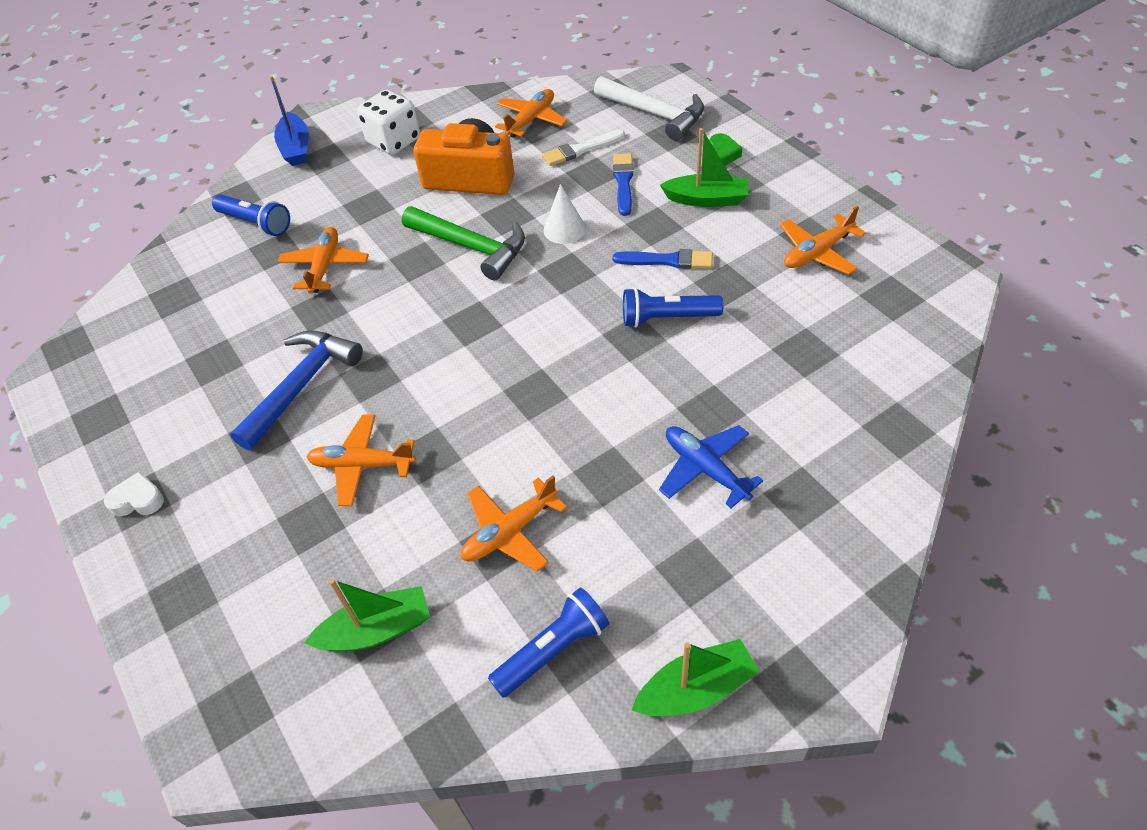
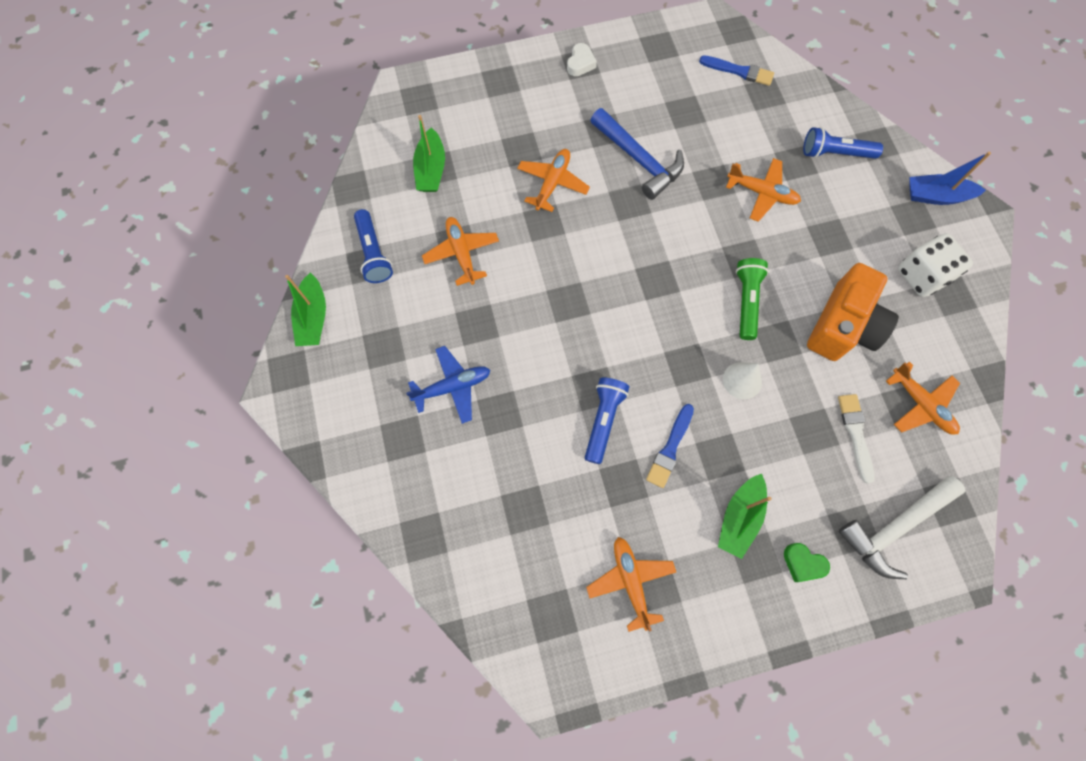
camera: 105 degrees right, 20 degrees up
(256, 223) = (835, 153): blue flashlight -> blue flashlight turned 45 degrees clockwise
(471, 247) = (746, 301): green hammer -> green flashlight
(623, 182) = (791, 453): blue brush -> blue brush (739, 71)

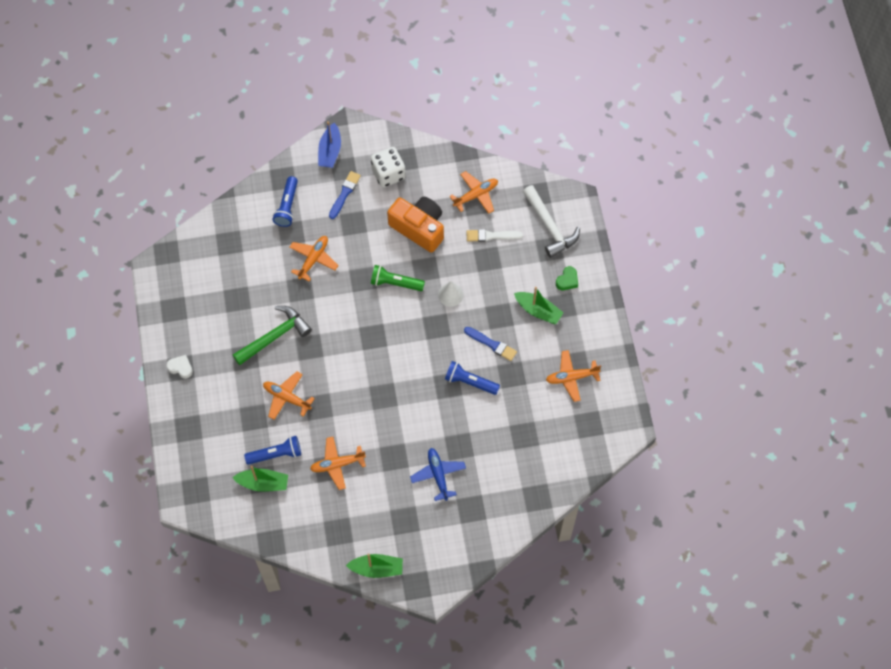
camera: 85 degrees left, 5 degrees down
(373, 253) = (330, 526): blue flashlight -> blue flashlight (276, 454)
(638, 159) = (274, 336): blue hammer -> green hammer
(739, 71) = (206, 256): blue brush -> blue brush (344, 193)

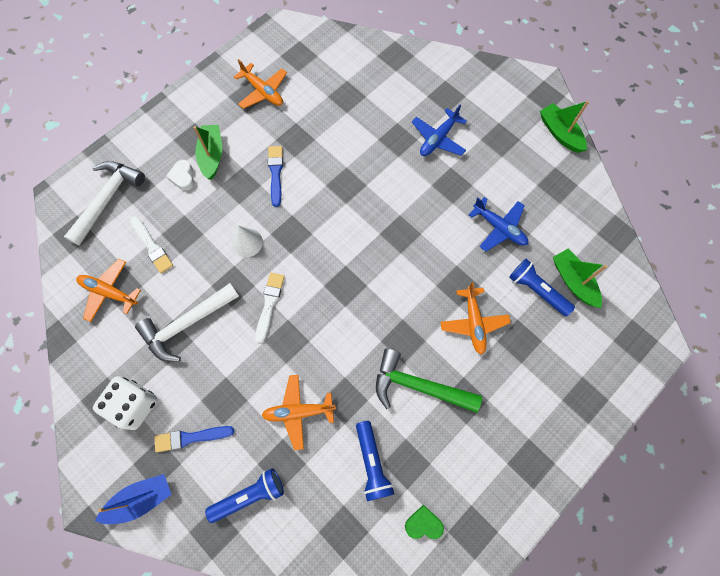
camera: 125 degrees left, 5 degrees up
(181, 368) = (531, 463): white heart -> white heart (183, 177)
(337, 464) = (499, 228): orange plane -> blue plane
(395, 283) = (269, 304): green flashlight -> white brush
(419, 228) = (187, 324): orange camera -> white hammer
(470, 382) = (328, 168): blue flashlight -> blue flashlight (372, 463)
(567, 280) = (161, 150): green heart -> green heart (423, 523)

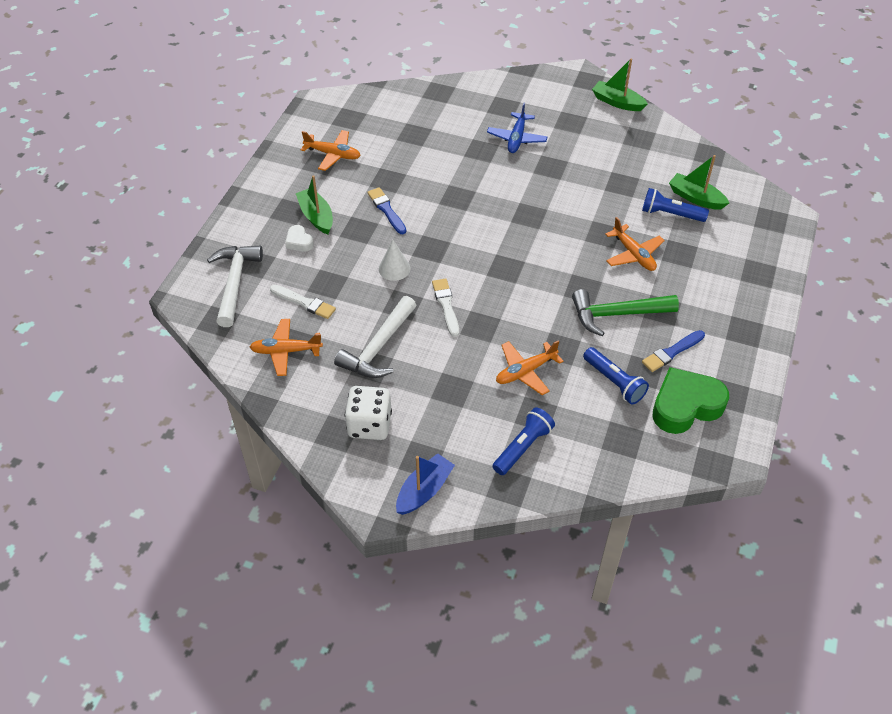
camera: 25 degrees left, 20 degrees down
(191, 438) = (440, 428): blue brush -> blue brush (672, 352)
(423, 523) = (685, 406): green heart -> green heart, size x2.13
(499, 228) = (611, 182): blue plane -> none

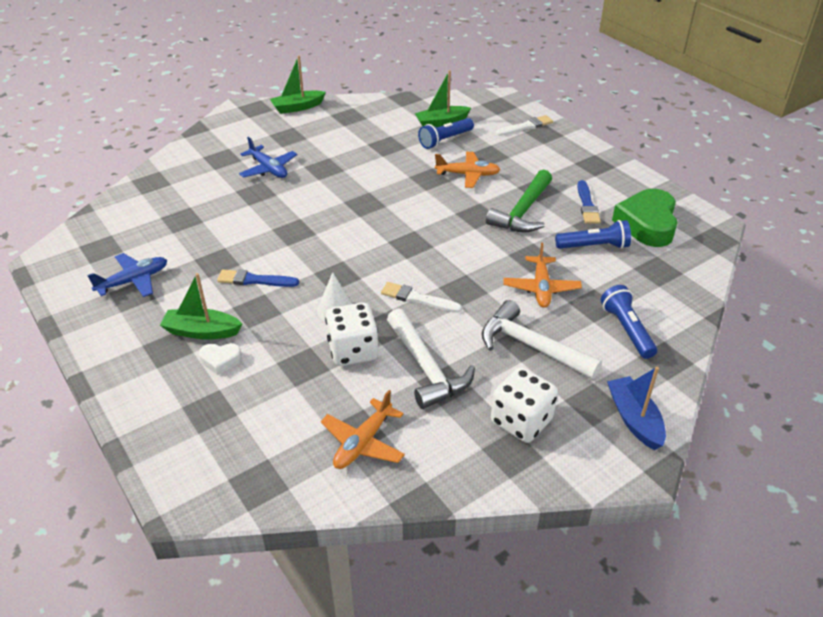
camera: 55 degrees left, 10 degrees down
(235, 283) = (218, 441): white hammer -> white hammer (531, 346)
(304, 302) = (310, 395): white brush -> white brush (526, 126)
(333, 154) = (133, 281): orange plane -> blue plane
(362, 300) = (353, 351): none -> white dice

